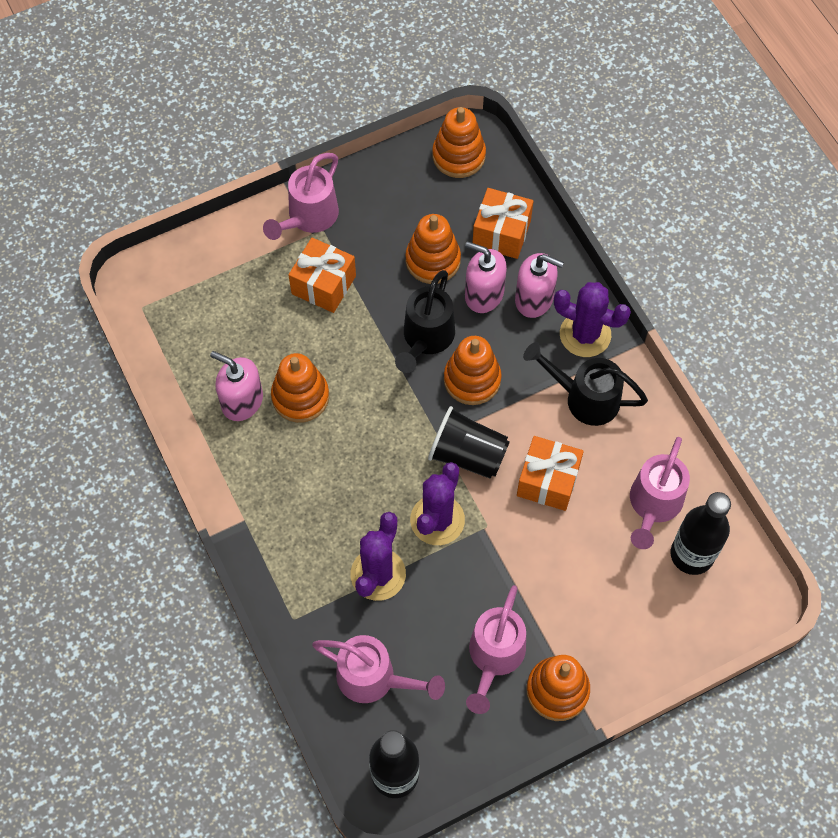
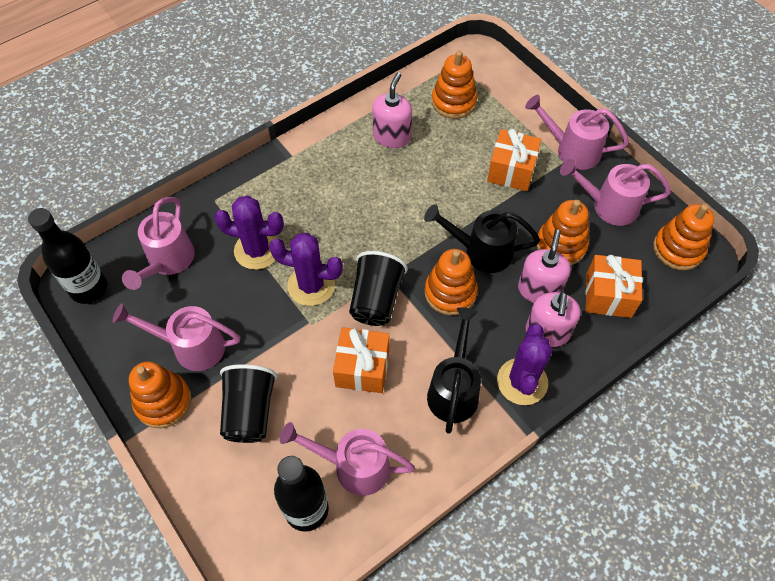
camera: 80 degrees right, 5 degrees down
(300, 397) = (404, 172): orange stacking toy -> orange stacking toy (453, 102)
(392, 203) = (608, 206): none -> pink watering can
(581, 600) = (250, 411): none -> black cup

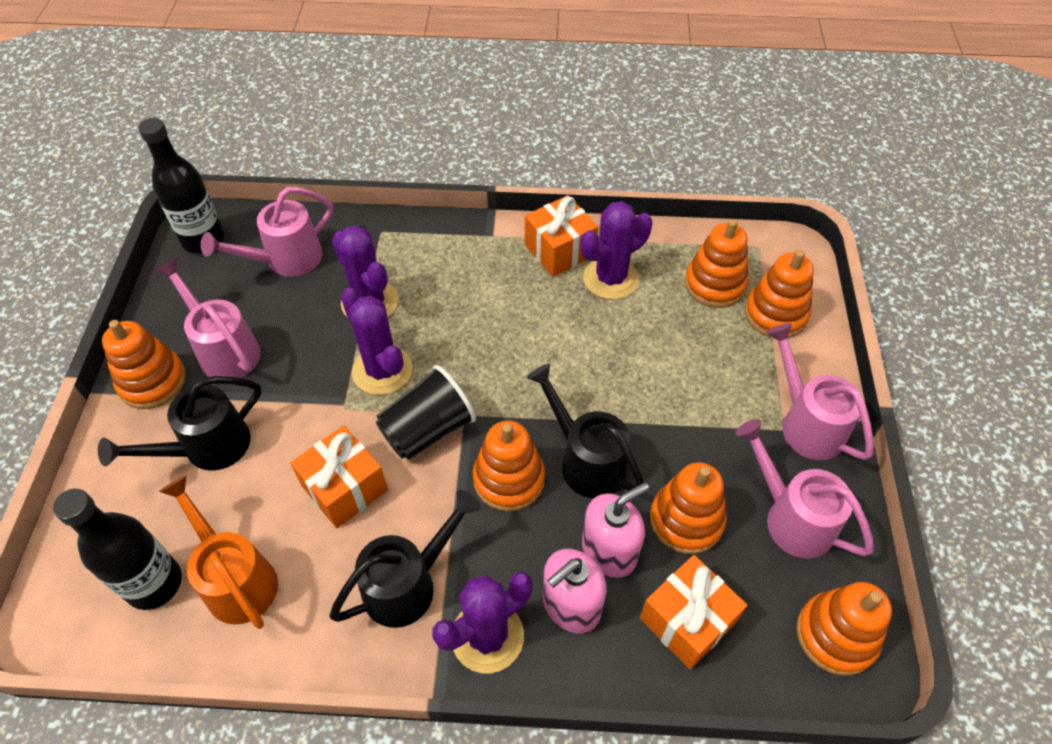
camera: 40 degrees right, 5 degrees down
(250, 411) = (207, 448): black cup -> black watering can
(353, 466) = (236, 579): pink watering can -> orange watering can
(392, 136) = (611, 278): pink soap dispenser -> purple cactus
(502, 98) = (775, 314): none -> orange stacking toy
(511, 171) = (708, 398): orange gift -> orange gift (559, 250)

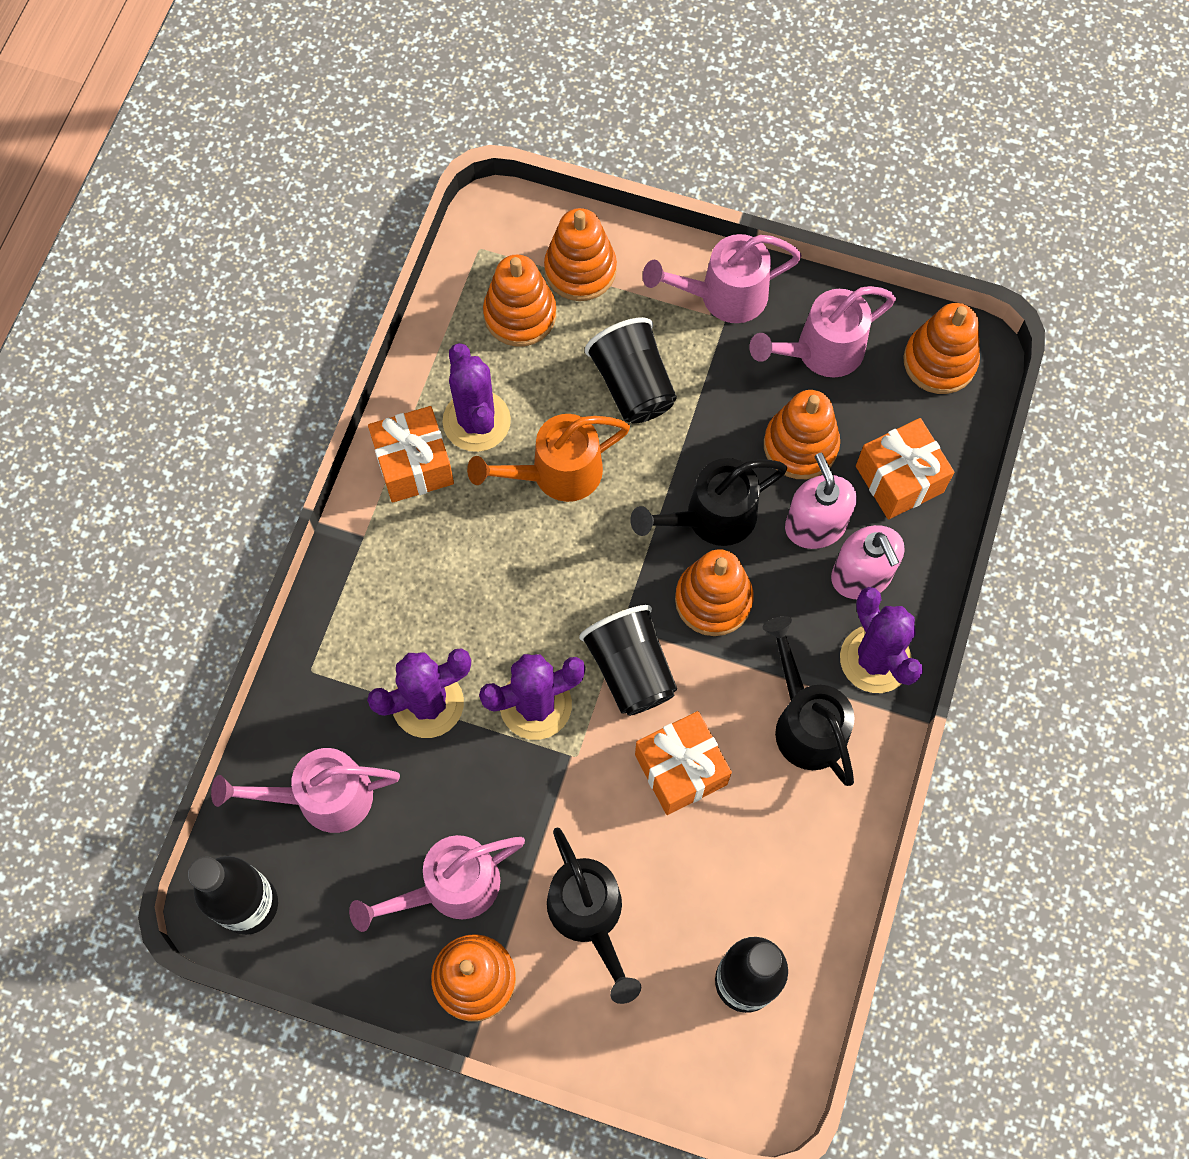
camera: 75 degrees left, 15 degrees up
(236, 579) = (760, 894): orange watering can -> orange watering can (556, 474)
(286, 260) = (322, 797): pink watering can -> pink watering can turned 105 degrees clockwise
(687, 374) = (632, 385): none -> black cup

